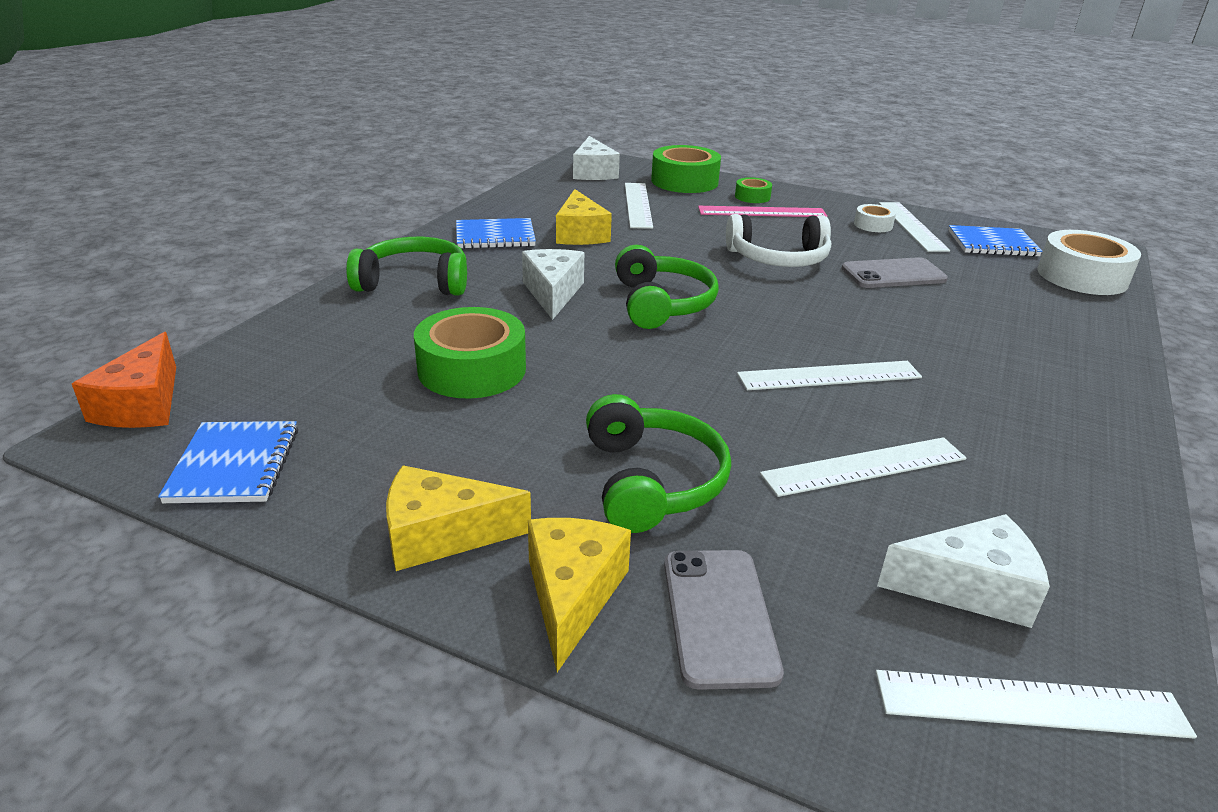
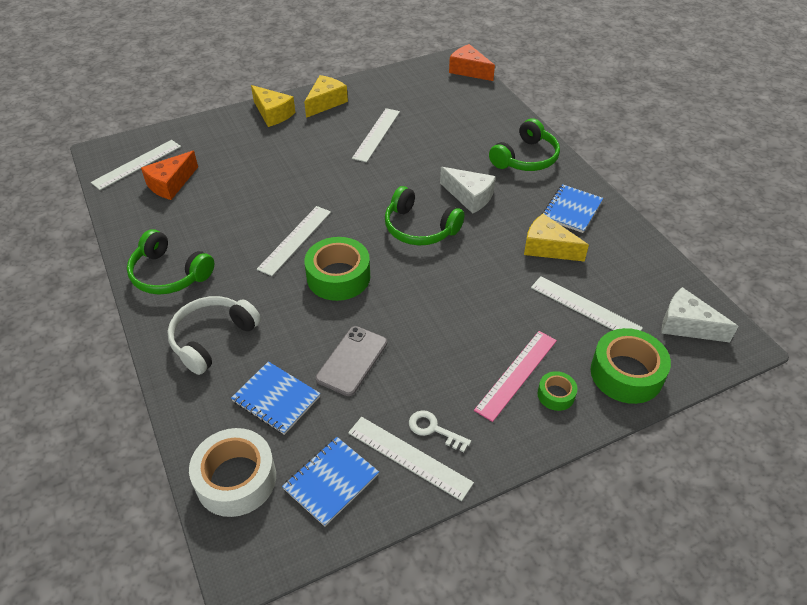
camera: 130 degrees right, 15 degrees up
(234, 465) = (408, 79): blue notebook -> blue notebook (276, 399)
(472, 369) = (418, 143): green tape -> green tape (338, 277)
(652, 481) = (296, 151): green headphones -> green headphones (169, 274)
(719, 616) = (231, 133): grey phone -> none
(778, 258) = (428, 318): white headphones -> white headphones (212, 338)
(864, 467) = (237, 204): white ruler -> white ruler (376, 134)
(873, 225) = (433, 429): white tape -> white key
(969, 588) = (171, 184): white cheese -> orange cheese

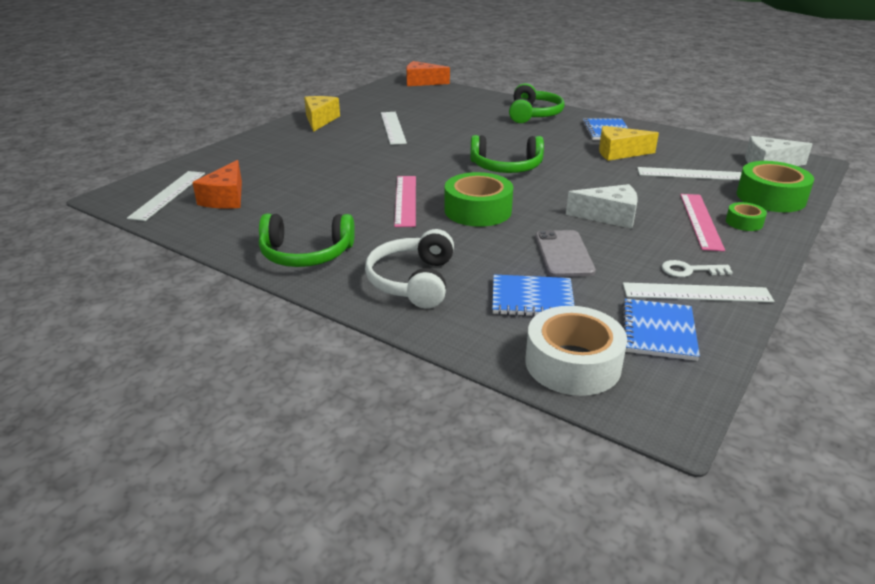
camera: 30 degrees left, 15 degrees down
(273, 114) = (276, 136): yellow cheese -> none
(295, 240) = (405, 200): white ruler -> pink ruler
(469, 197) = (521, 142): white cheese -> white cheese (609, 216)

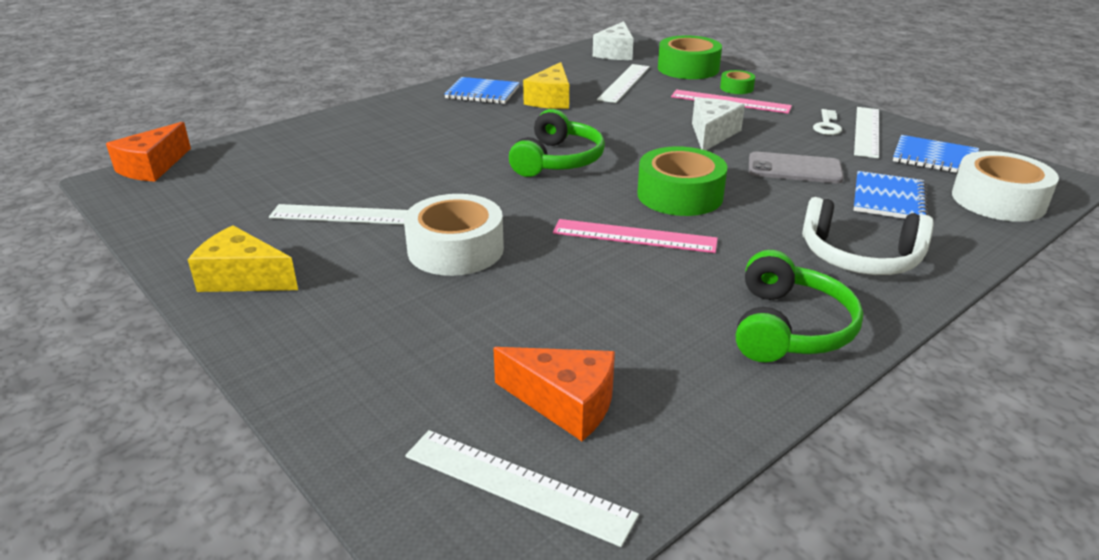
camera: 75 degrees left, 0 degrees up
(366, 156) = (455, 249): none -> white tape
(533, 114) = (390, 117): green headphones -> none

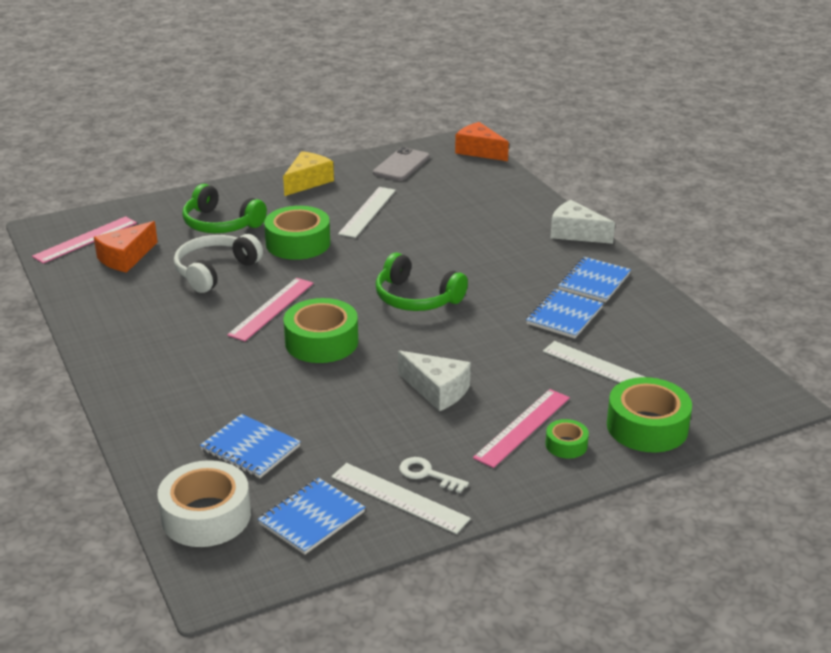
camera: 105 degrees right, 0 degrees up
(455, 249) = (298, 243): white tape -> green tape
(517, 485) = (85, 240): white ruler -> pink ruler
(550, 99) = (564, 316): yellow cheese -> blue notebook
(615, 53) = (719, 384): white cheese -> white cheese (575, 233)
(789, 328) = (126, 339): green headphones -> green headphones (220, 224)
(794, 169) = (336, 415): grey phone -> grey phone (401, 165)
(859, 257) = (177, 396): white headphones -> white headphones (215, 271)

